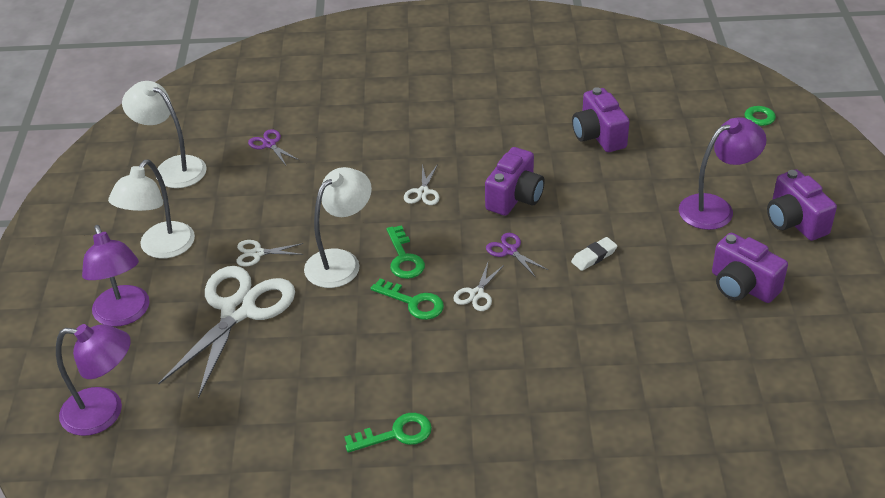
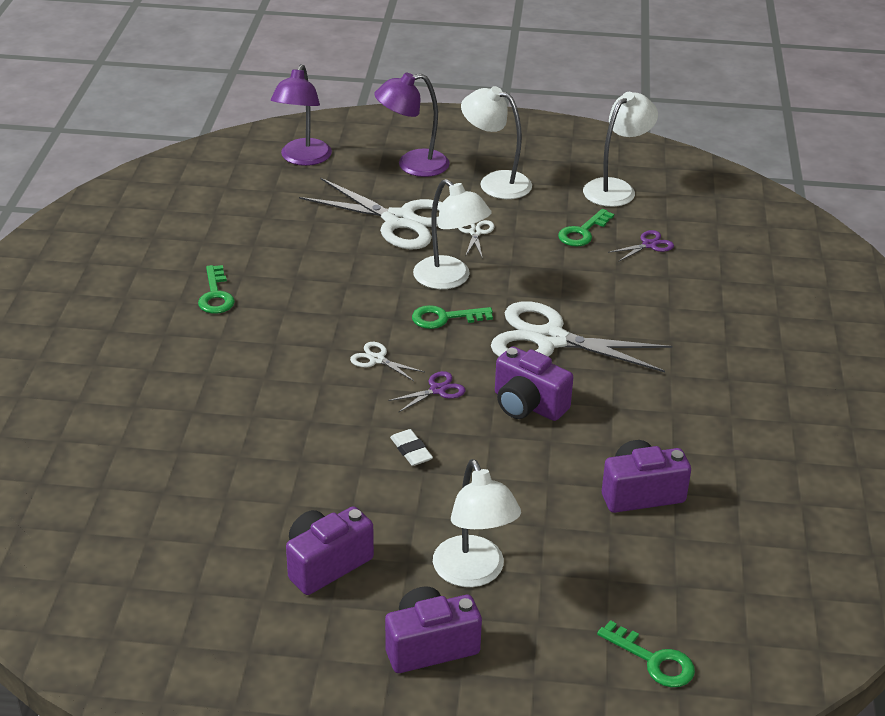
camera: 95 degrees right, 5 degrees down
(413, 302) = (377, 318): green key -> green key (582, 232)
(423, 192) = (549, 339): white scissors -> white scissors, size x2.39
(715, 208) = (473, 573): purple lamp -> white lamp

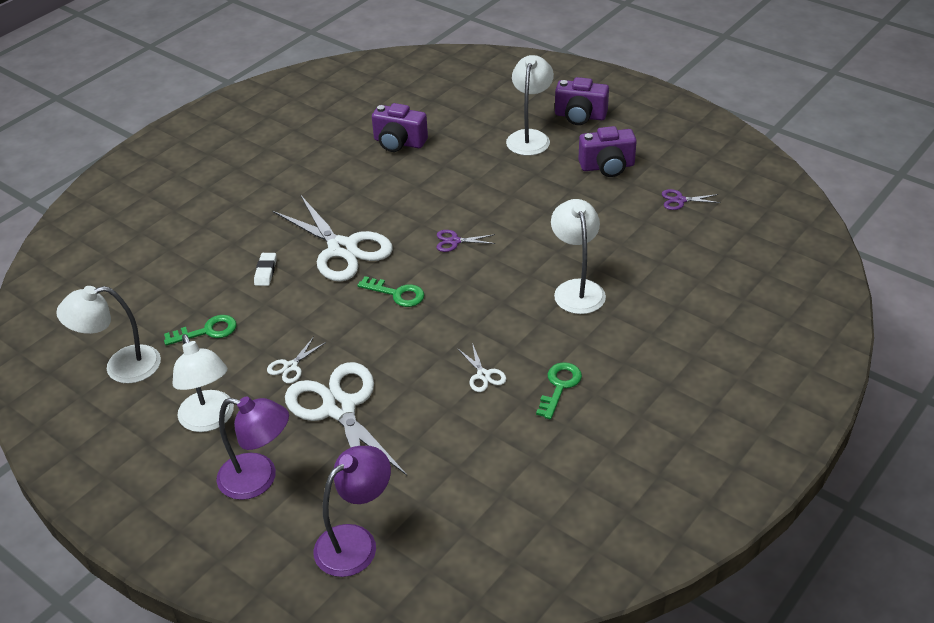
camera: 145 degrees left, 5 degrees up
(377, 359) = (476, 278): white scissors -> white scissors (483, 375)
(411, 451) = (507, 209): white eraser -> white eraser (265, 271)
(450, 279) = (359, 327): white lamp -> white lamp (577, 289)
(528, 405) = (407, 211): purple camera -> none
(649, 245) = (175, 298): purple scissors -> purple scissors (680, 200)
(654, 660) = (478, 79): green key -> none

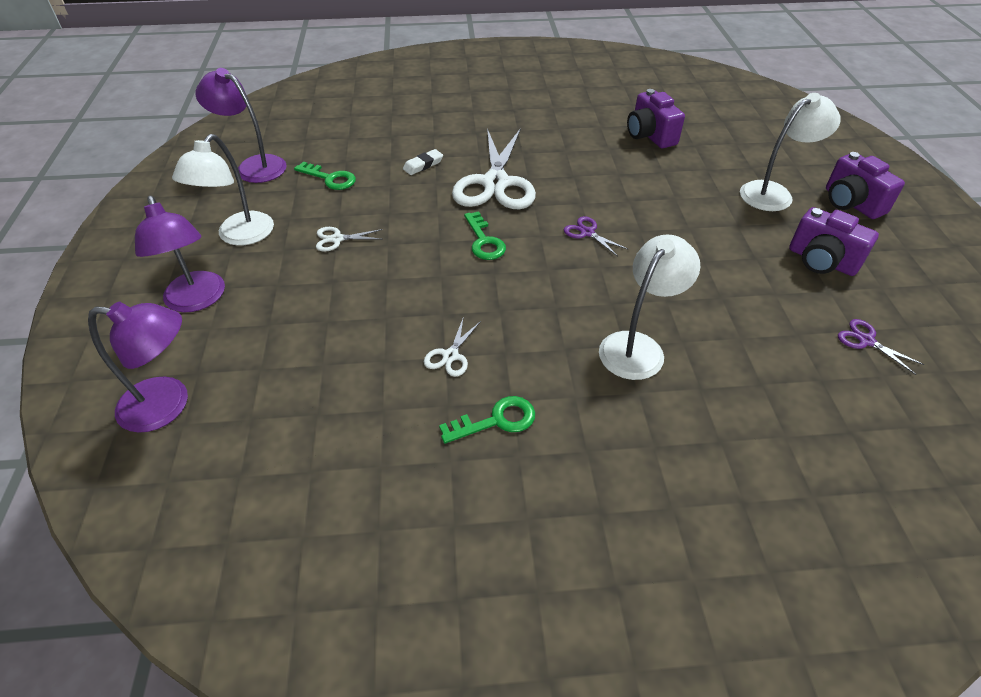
camera: 45 degrees right, 5 degrees up
(121, 367) = (254, 166): white lamp -> purple lamp
(340, 408) = (318, 294): white scissors -> none

